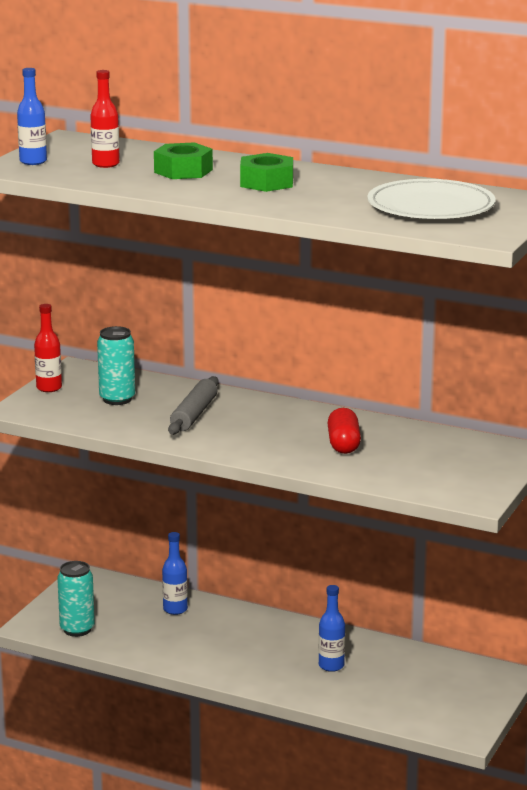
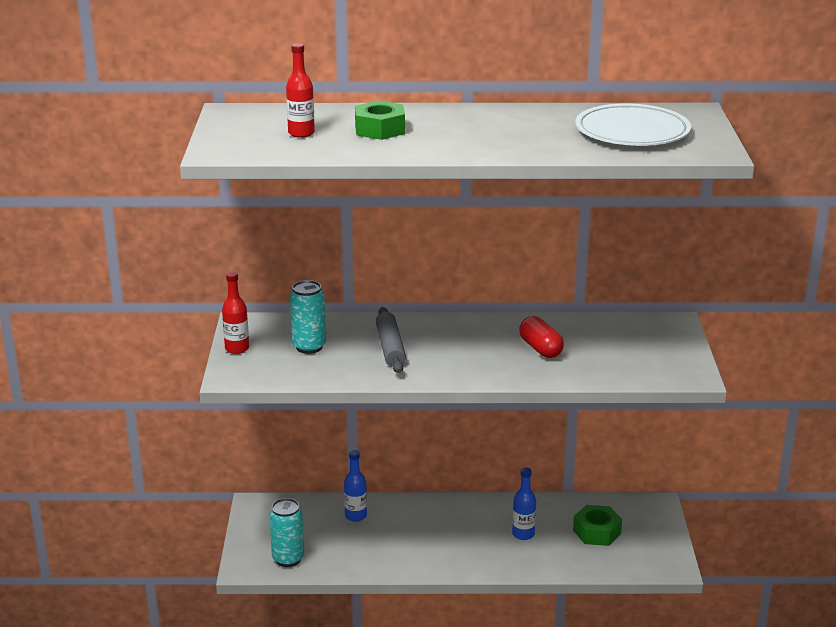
camera: 25 degrees left, 5 degrees up
(33, 161) = (230, 141): blue bottle -> none
(266, 182) = (467, 129): green nut -> green nut (596, 532)

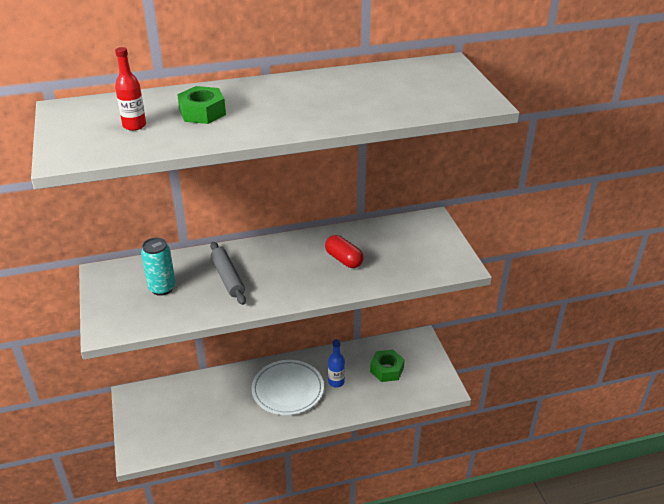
camera: 15 degrees left, 10 degrees up
(237, 348) = (102, 300): red bottle -> none
(288, 559) = (168, 440): turquoise can -> none
(355, 516) = (210, 390): blue bottle -> none
(632, 131) = (410, 89): white plate -> white plate (288, 390)

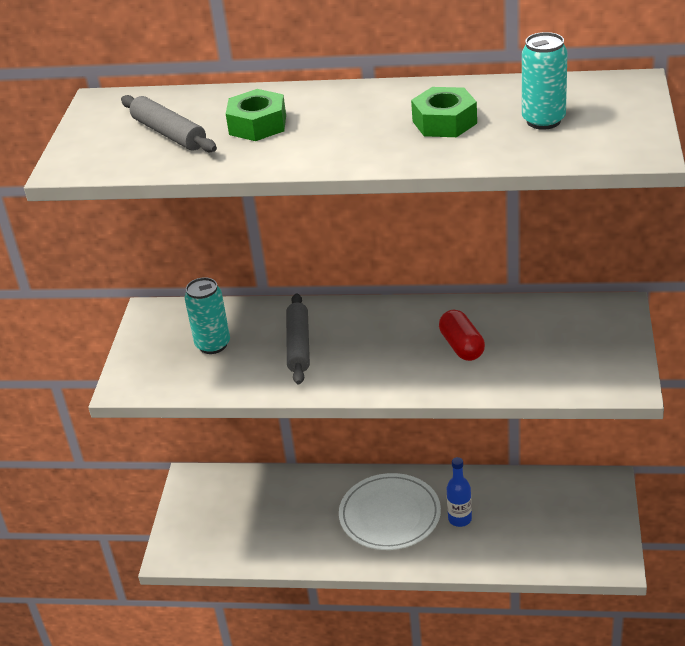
camera: 25 degrees right, 0 degrees up
(134, 125) = (169, 134): red bottle -> grey rolling pin
(387, 370) = (538, 517): green nut -> green nut (444, 122)
(407, 90) = (543, 120): none -> turquoise can

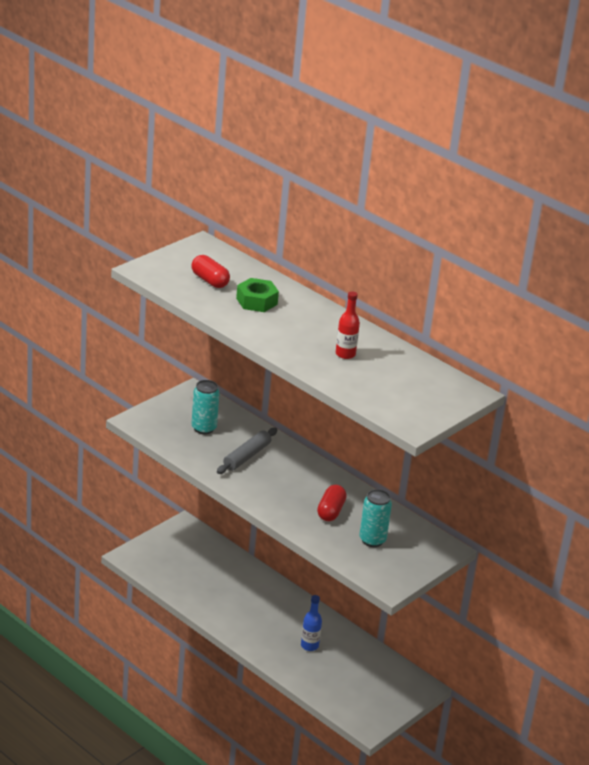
camera: 30 degrees right, 5 degrees down
(169, 134) = (210, 281): grey rolling pin -> red capsule
(390, 515) = (272, 617): white plate -> none
(444, 122) = (345, 354): green nut -> red bottle
(543, 120) = (393, 383): turquoise can -> turquoise can (372, 540)

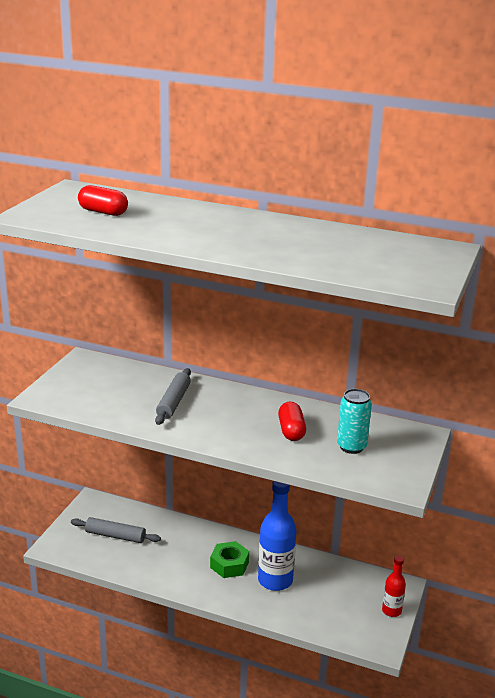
camera: 20 degrees left, 5 degrees down
(189, 563) = (115, 536): none -> grey rolling pin
(204, 428) = (114, 387): turquoise can -> none
(256, 301) = (166, 219): green nut -> green nut (229, 565)
(309, 646) = (275, 580): blue bottle -> blue bottle, size x1.85
(345, 354) = (297, 242): red bottle -> red bottle (391, 611)

